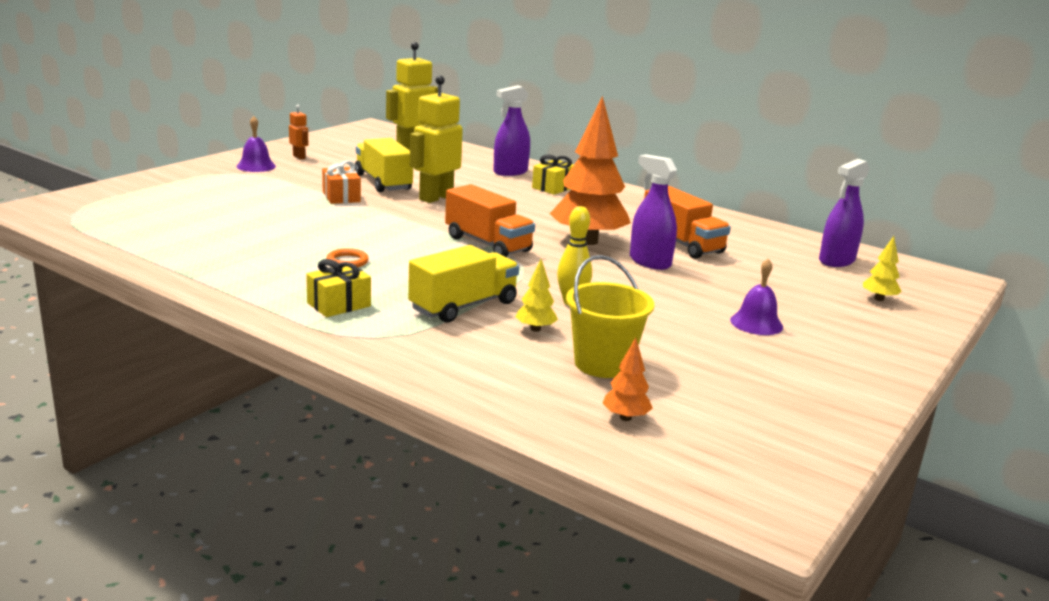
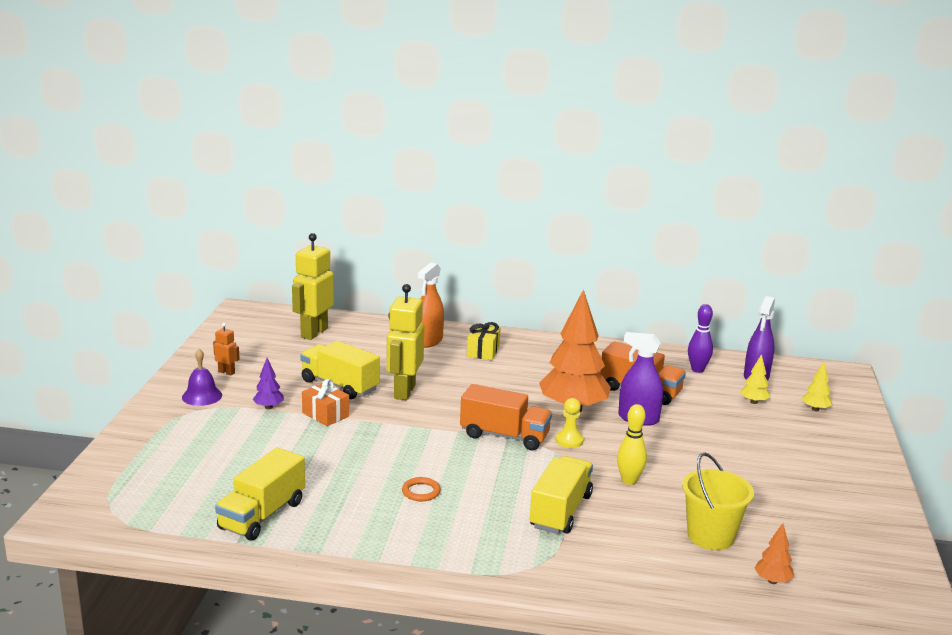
camera: 25 degrees left, 0 degrees up
(184, 243) = (262, 515): none -> yellow truck
(300, 183) = (268, 407): none -> purple tree
(339, 305) = (470, 542): yellow gift -> none
(510, 172) = (428, 341): purple spray bottle -> orange spray bottle
(535, 329) = (633, 518): yellow tree -> yellow tree (754, 402)
(550, 261) = (569, 441): none -> yellow pawn
(756, 323) = (765, 460): purple bell -> none
(771, 242) = (697, 370): none -> purple bowling pin

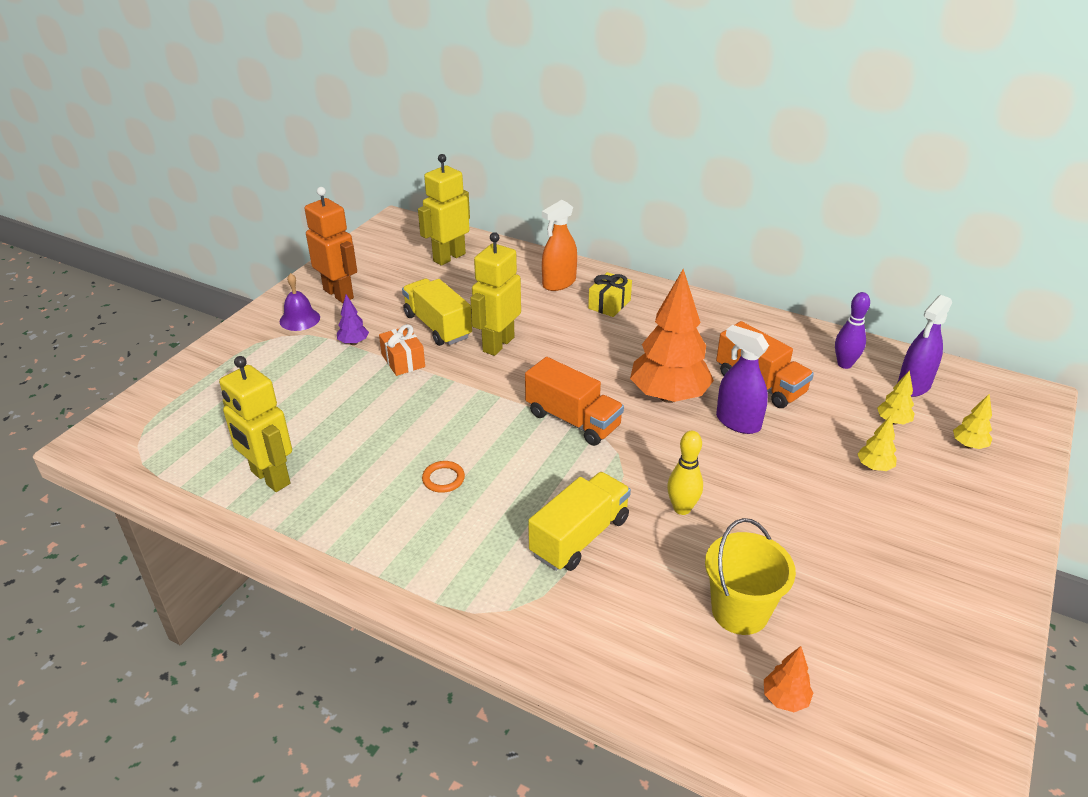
camera: 20 degrees right, 15 degrees up
(226, 372) = (339, 294): orange robot -> orange robot, size x2.09
(262, 515) = (270, 478): yellow truck -> yellow robot
(569, 441) = (641, 439): yellow pawn -> none
(756, 432) = (874, 467): none -> yellow tree

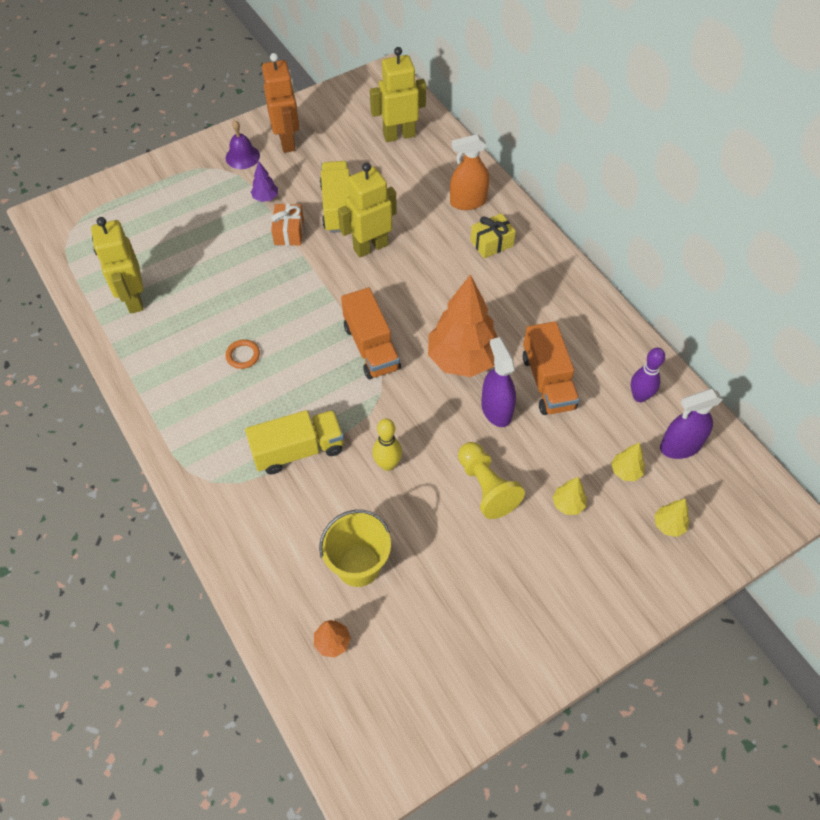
camera: 30 degrees right, 20 degrees up
(791, 486) = (486, 487): none -> yellow pawn

